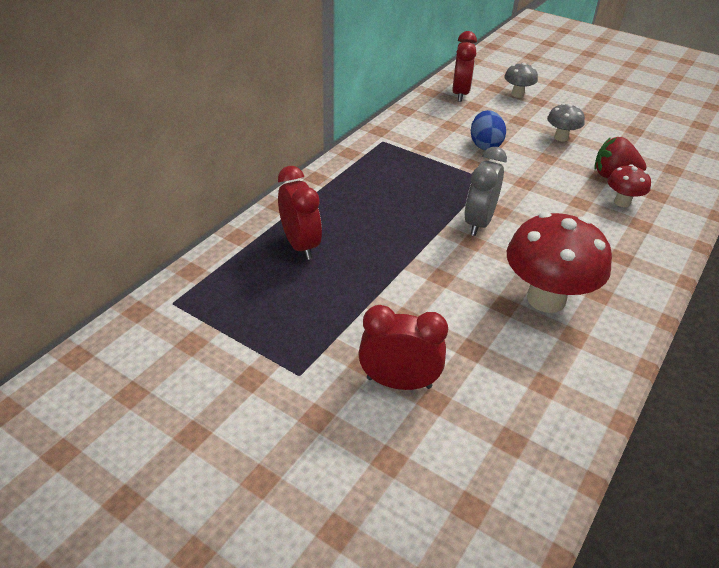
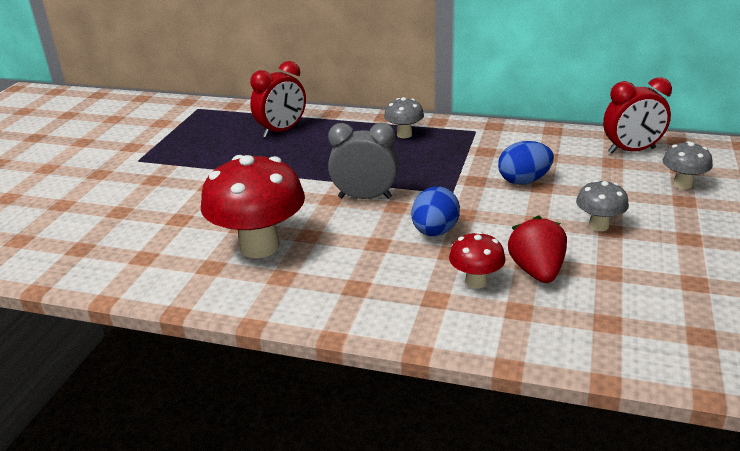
camera: 75 degrees right, 10 degrees down
(365, 175) = (404, 135): none -> grey mushroom
(399, 382) = (135, 195): red clock -> none
(549, 202) = (435, 232): none -> blue egg

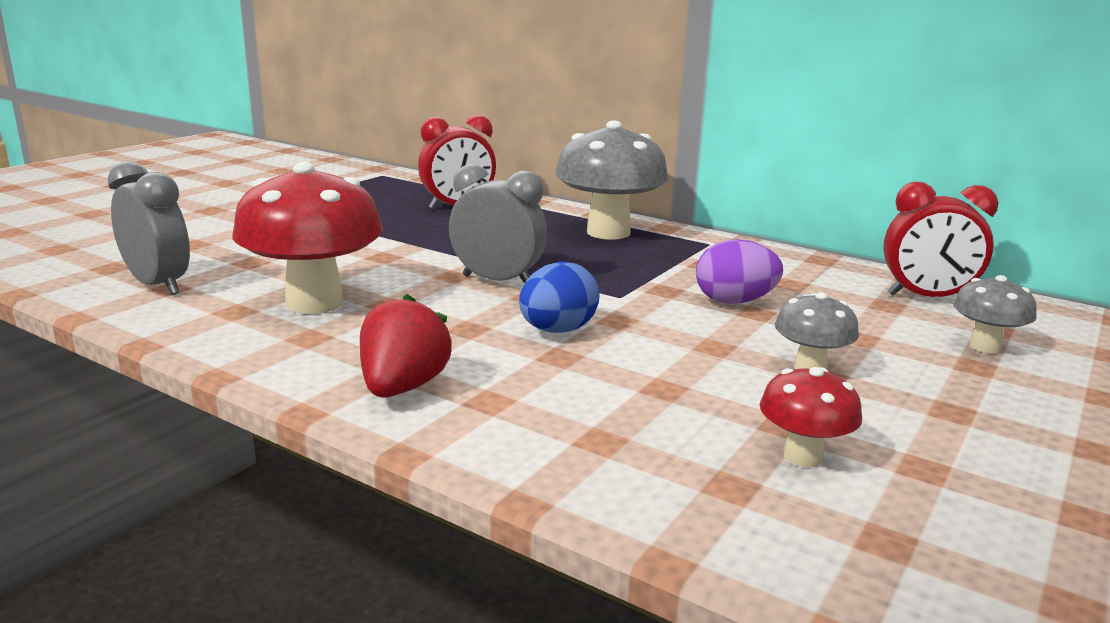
camera: 15 degrees right, 10 degrees down
(133, 257) = (158, 285): none -> grey clock
(404, 135) = (608, 232): grey mushroom -> grey mushroom, size x1.99
(476, 281) = (566, 394): red mushroom -> red mushroom (803, 456)
(524, 181) = (734, 302): blue egg -> purple egg
(537, 271) = (668, 401): red strawberry -> red strawberry (403, 388)

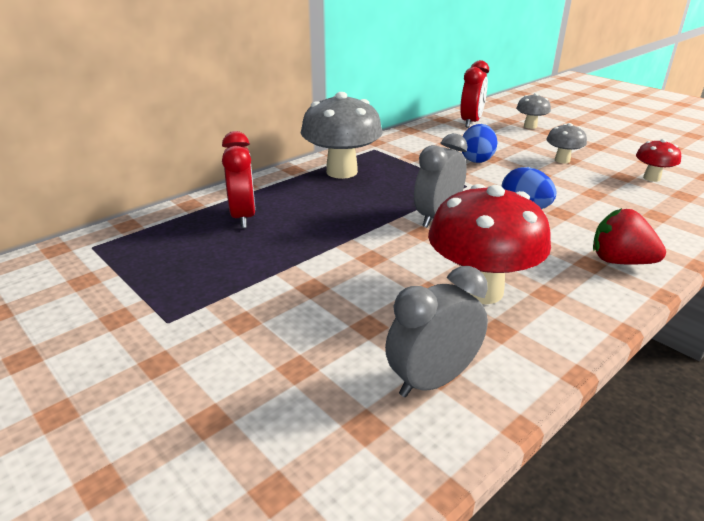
camera: 75 degrees left, 10 degrees up
(734, 302) = (476, 159): purple egg -> blue egg

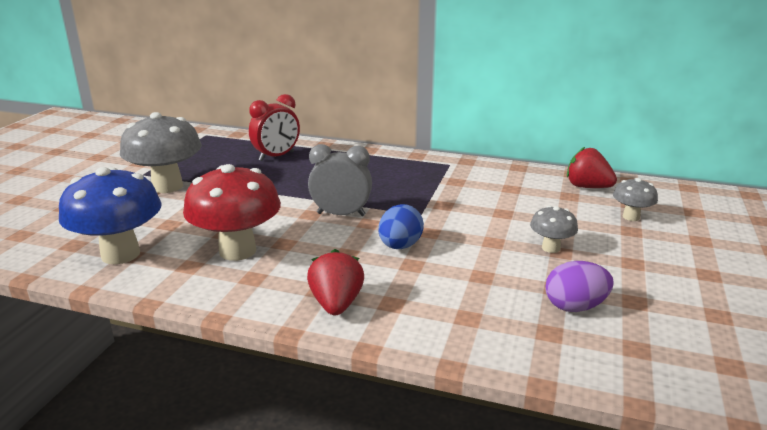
camera: 60 degrees right, 5 degrees down
(342, 172) = (385, 164): grey mushroom -> grey mushroom (167, 186)
(432, 380) = (120, 254): grey clock -> blue mushroom
(471, 122) = (587, 187): red clock -> red strawberry
(476, 159) = (487, 207): blue egg -> none
(651, 178) = (575, 307): red mushroom -> purple egg

